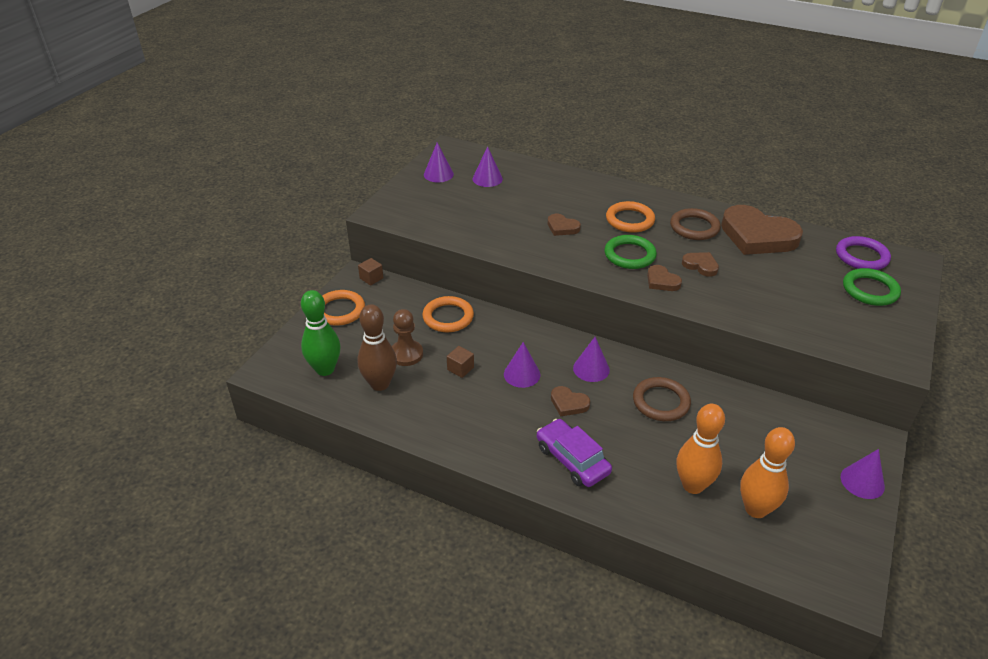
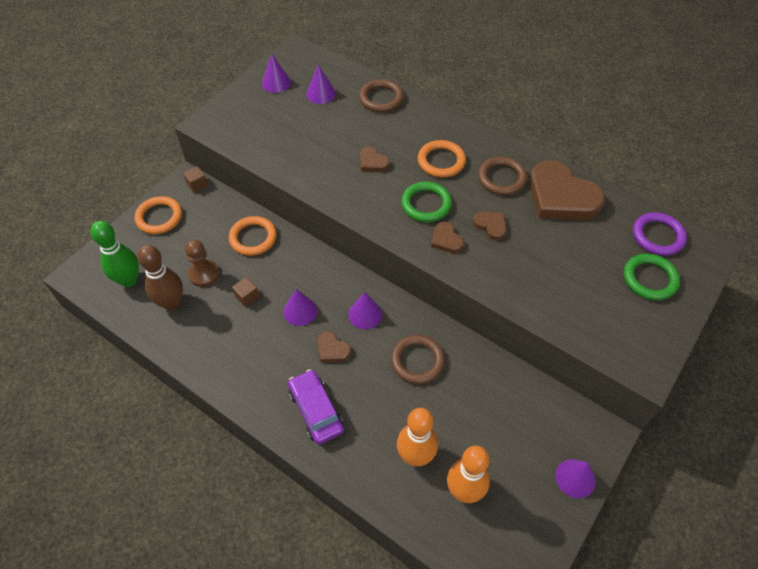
camera: 10 degrees right, 15 degrees up
(549, 177) = (381, 98): none -> brown ring

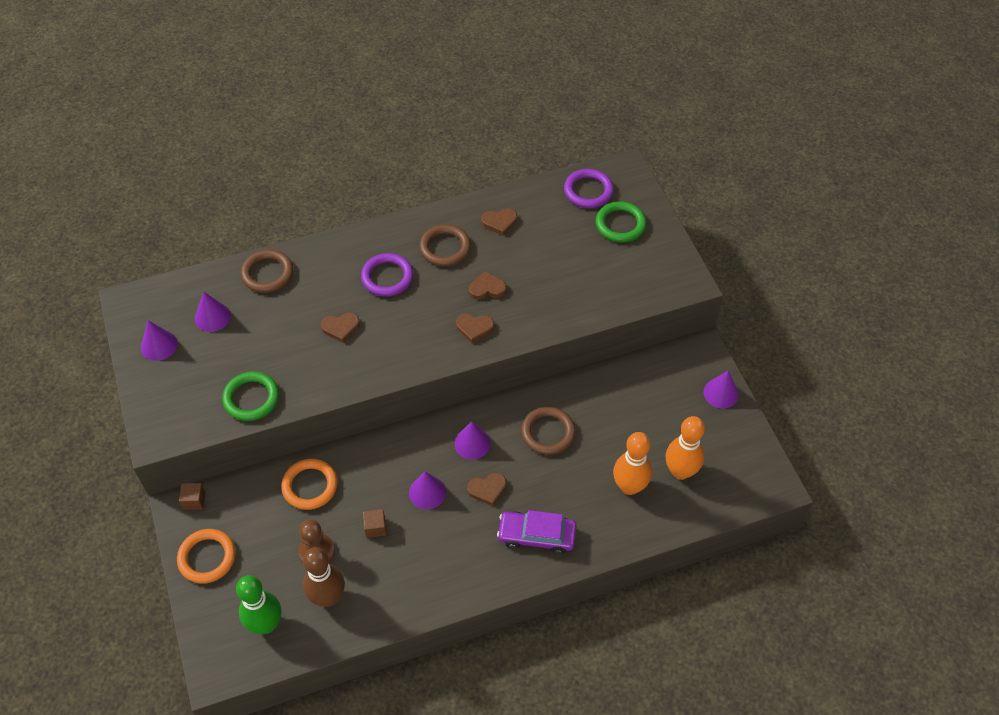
camera: 55 degrees left, 0 degrees up
(426, 204) = (424, 318): green ring -> green ring (251, 398)
(441, 161) = (387, 277): orange ring -> purple ring
(561, 197) = (499, 222): brown heart -> brown heart, size x0.45

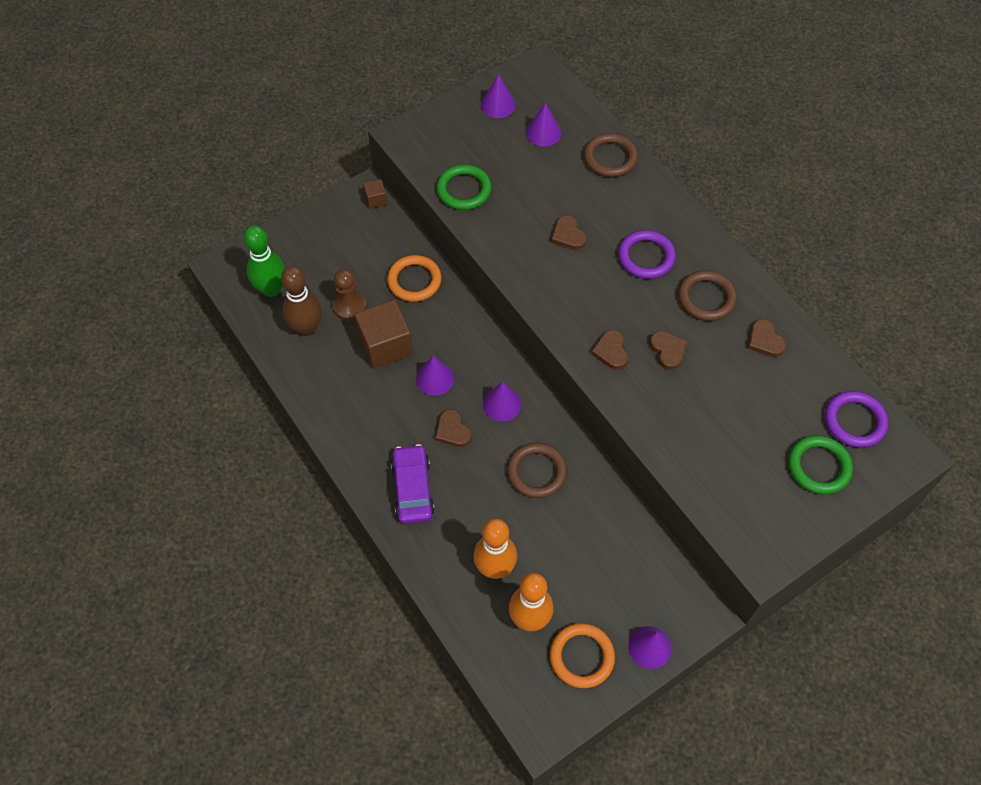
camera: 75 degrees right, 5 degrees up
(207, 557) = (324, 227): orange ring -> orange ring (581, 656)
(375, 527) = (385, 345): brown cube -> brown cube, size x2.14

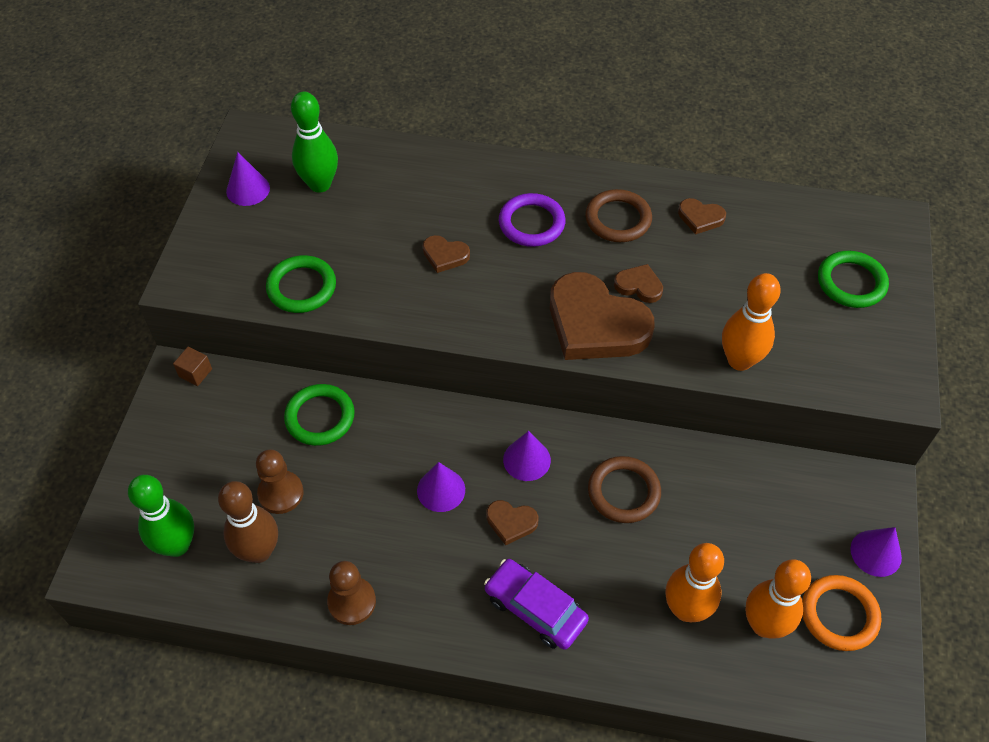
camera: 45 degrees left, 5 degrees down
(324, 396) = (352, 602): none -> brown pawn
(385, 345) = (359, 500): brown cube -> none
(414, 281) = (320, 417): orange ring -> green ring
(543, 132) = (320, 184): purple cone -> green bowling pin
(610, 158) = (405, 164): brown ring -> none
(611, 351) = (595, 324): brown heart -> brown heart, size x2.21
(676, 449) = (739, 360): none -> orange bowling pin
(854, 421) = (833, 227): purple ring -> none

